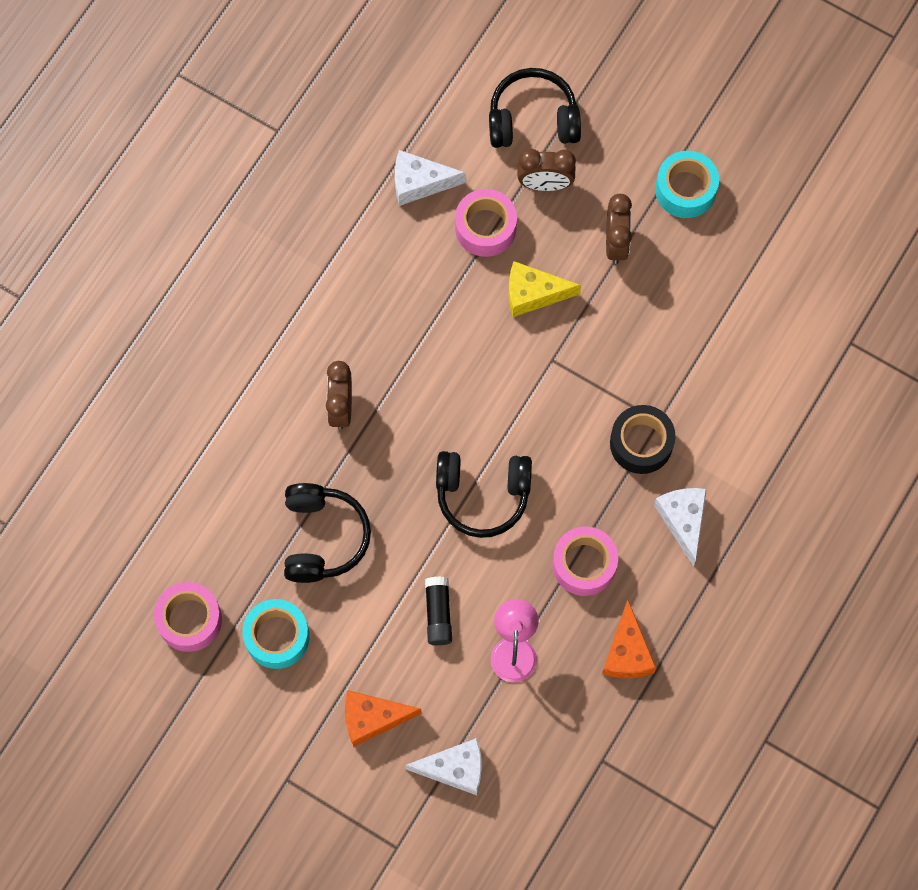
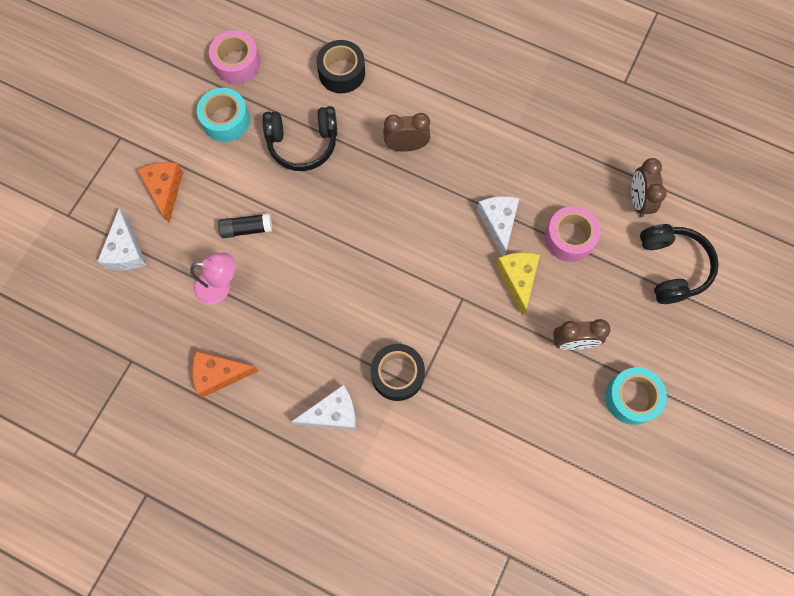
camera: 85 degrees right, 0 degrees up
(221, 481) = (341, 72): none -> black tape
(419, 183) = (599, 185): white cheese -> white cheese (498, 223)
(482, 495) = (344, 253): black headphones -> none
(545, 184) = (616, 281): brown clock -> brown clock (638, 200)
(584, 564) = (291, 335): pink tape -> none

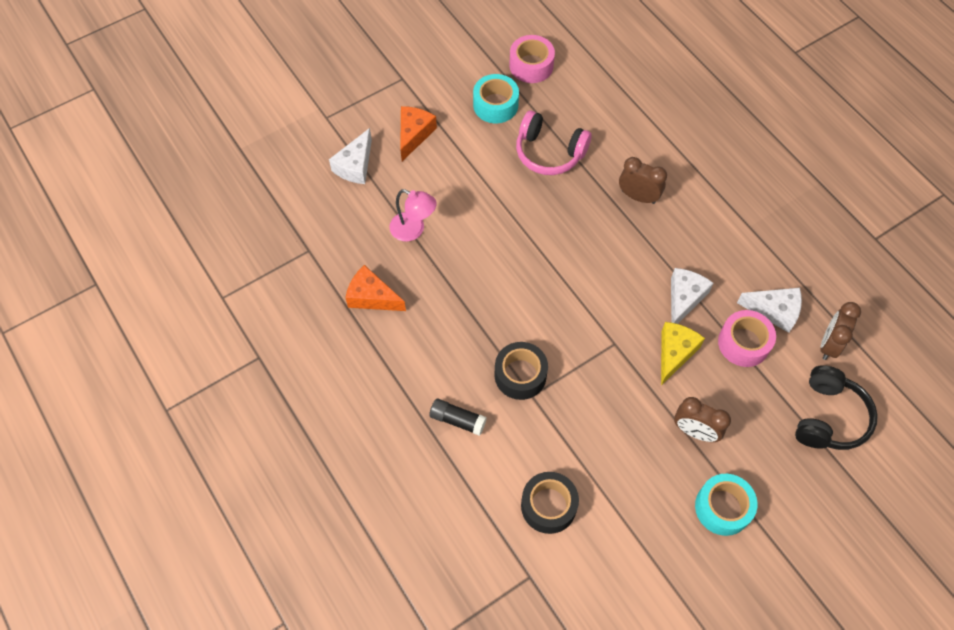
camera: 30 degrees right, 10 degrees down
(247, 229) = (462, 196): black glue stick -> black glue stick (457, 420)
(302, 143) = (549, 152): black headphones -> pink headphones
(333, 413) = (446, 377): white cheese -> white cheese (774, 311)
(341, 72) = (616, 112): black tape -> black tape (548, 506)

